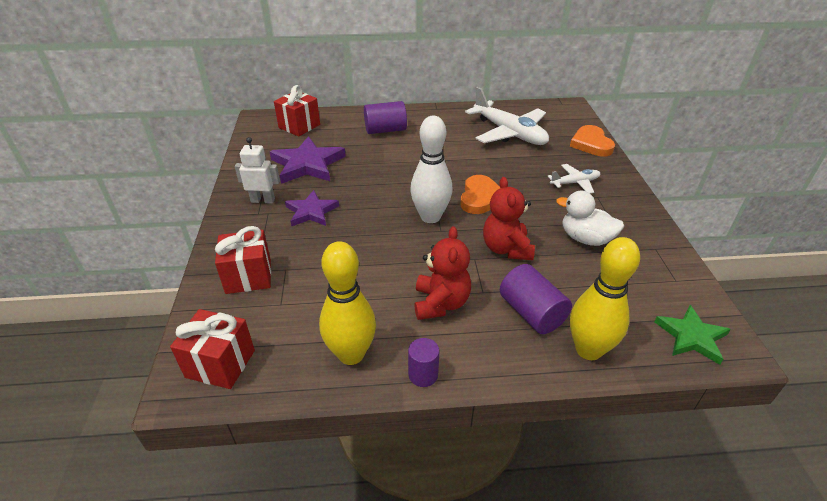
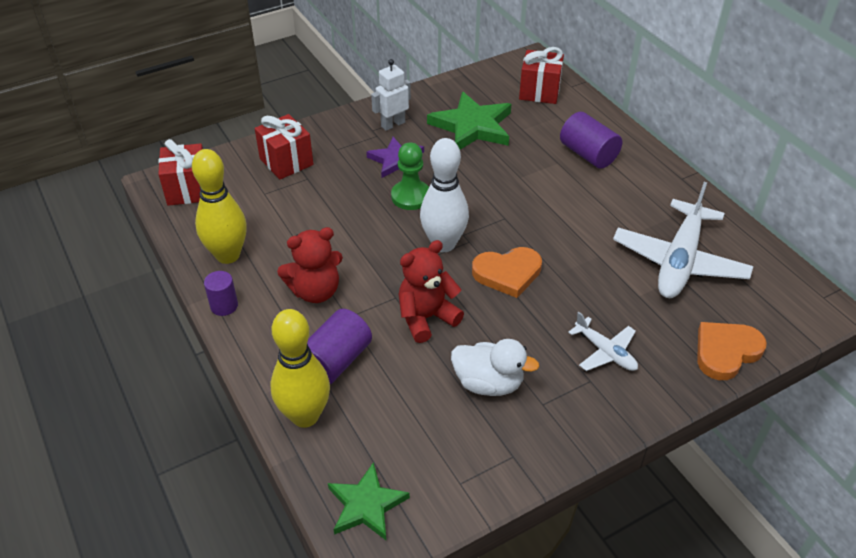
camera: 65 degrees right, 5 degrees up
(263, 200) = (393, 124): white robot -> white robot turned 105 degrees counterclockwise
(307, 164) = (472, 126): purple star -> green star
(363, 217) = (411, 196): none -> green pawn
(585, 239) = (488, 383): white duck -> white duck turned 105 degrees clockwise

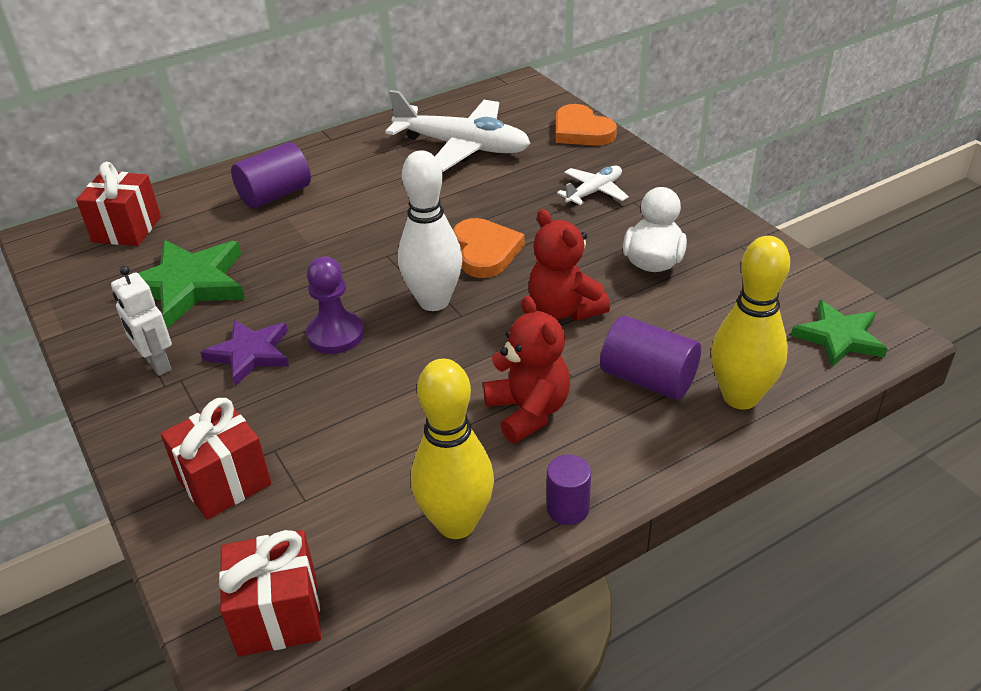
camera: 90 degrees left, 5 degrees down
(411, 196) = (335, 335): green pawn -> purple pawn

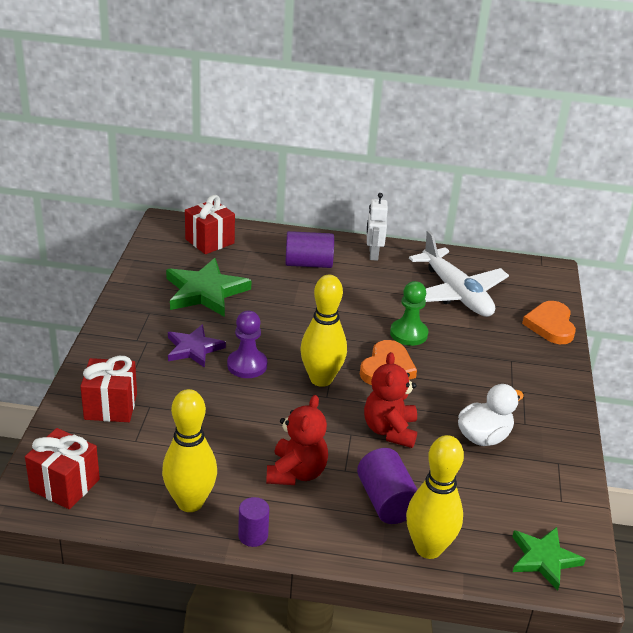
camera: 35 degrees right, 5 degrees down
(157, 363) = (145, 326): white robot -> white robot (373, 254)
(434, 301) = (321, 379): white bowling pin -> yellow bowling pin
(465, 208) = (408, 334): none -> green pawn
(594, 192) = (505, 370): white plane -> none

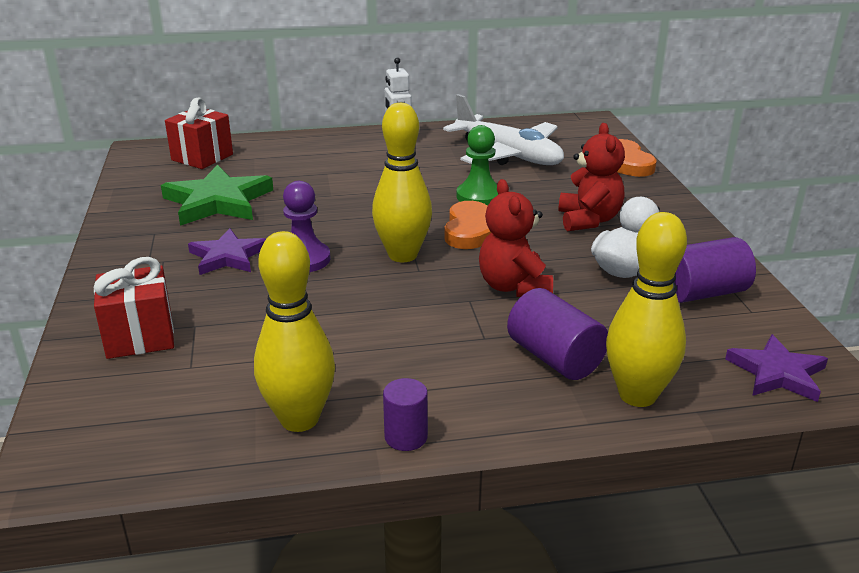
camera: 15 degrees left, 5 degrees down
(65, 485) = (105, 441): red gift -> none
(296, 473) = (425, 354): red teddy bear -> red teddy bear (588, 220)
(308, 264) = (329, 157): purple cylinder -> purple cylinder (702, 293)
(544, 559) = (777, 373): green star -> purple star

